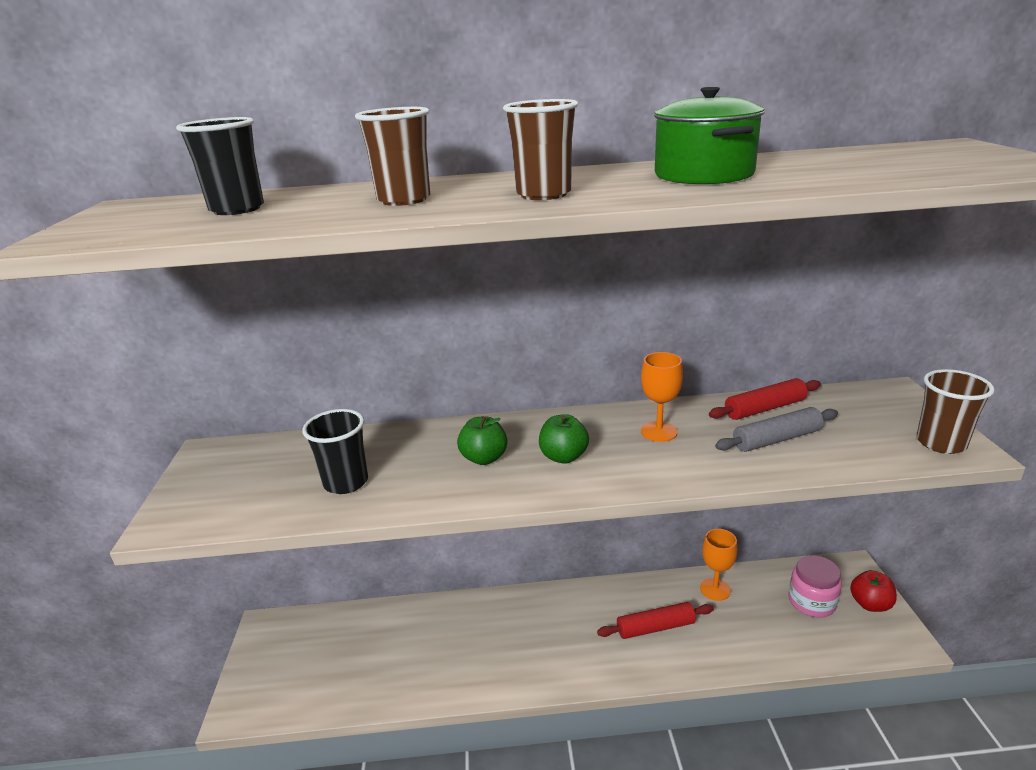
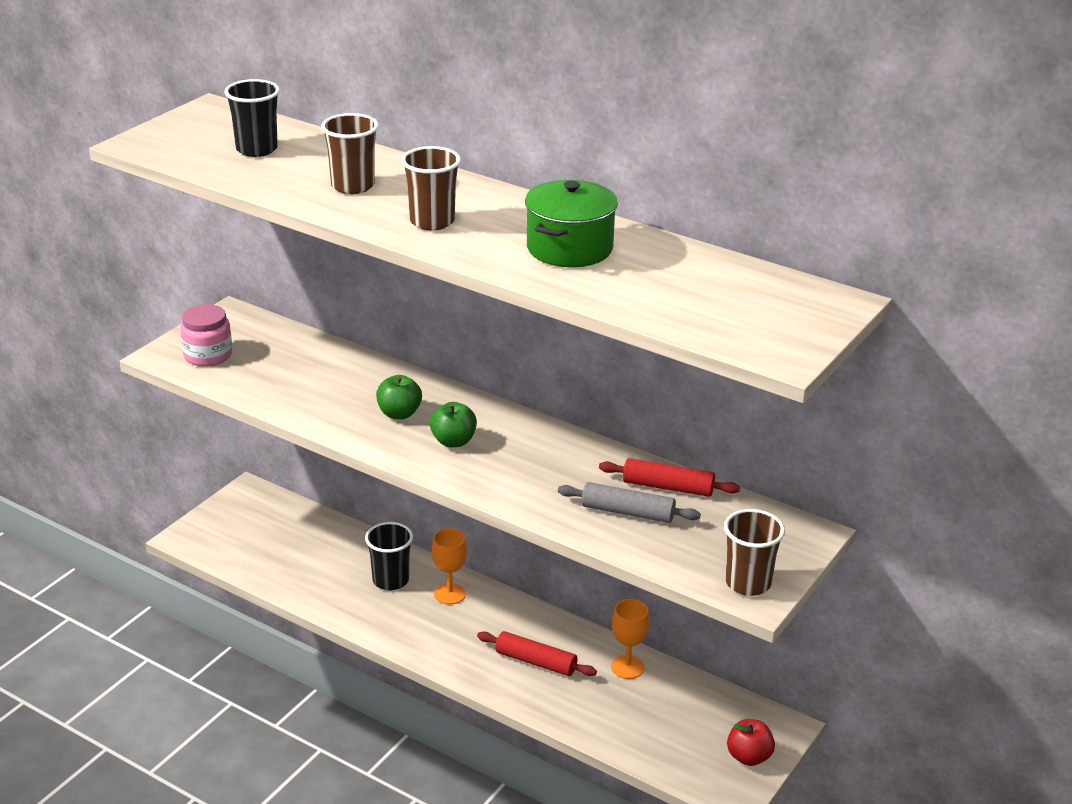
camera: 35 degrees right, 5 degrees up
(346, 482) = (291, 384): black cup -> black cup (390, 580)
(659, 432) = (551, 460): orange goblet -> orange goblet (449, 594)
(811, 602) = (698, 724): pink jar -> pink jar (208, 355)

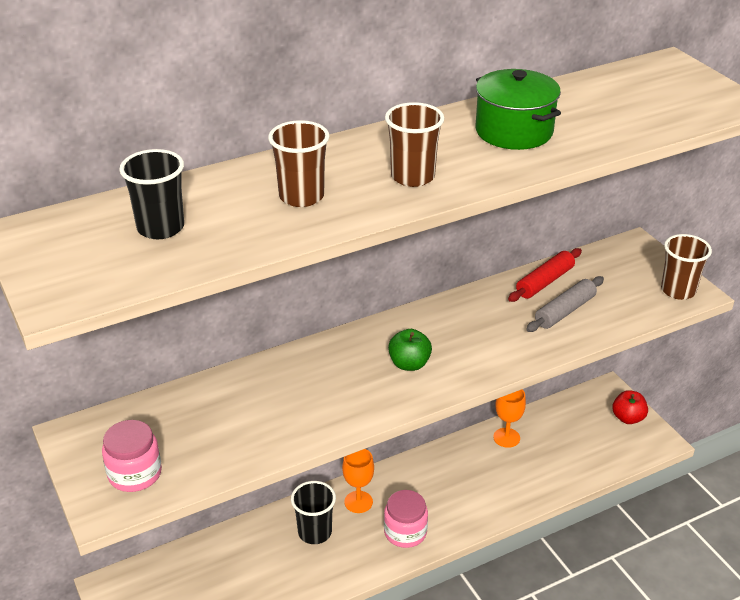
camera: 60 degrees left, 5 degrees up
(399, 414) = (343, 380): green apple -> none
(434, 637) = (405, 532): none -> pink jar
(536, 662) = (471, 484): red rolling pin -> none

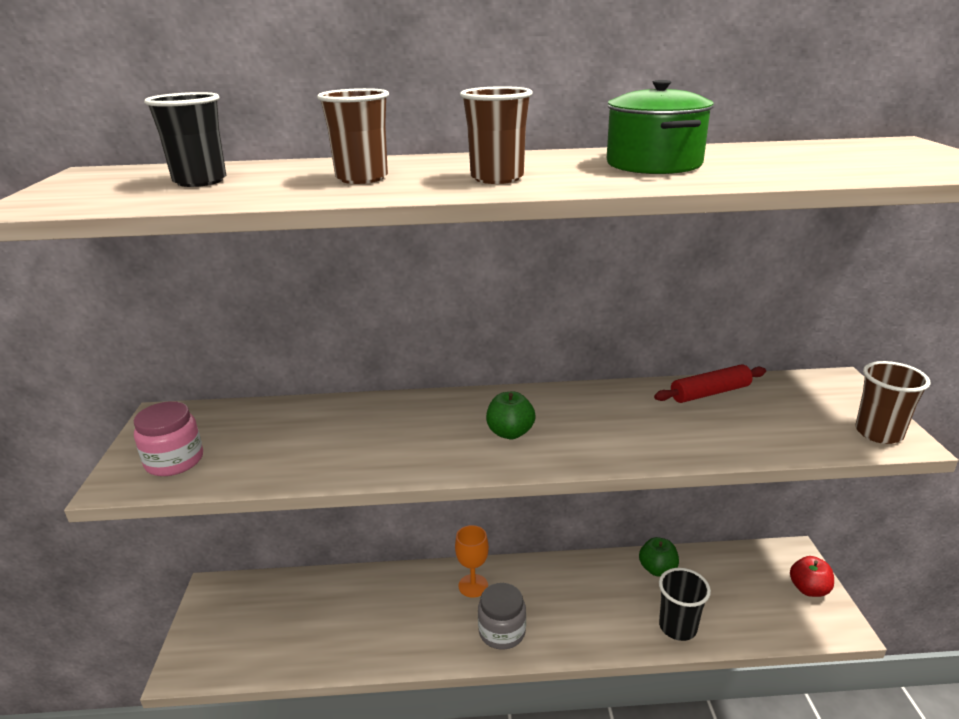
camera: 25 degrees right, 10 degrees down
(315, 532) = (415, 601): black cup -> black cup (677, 627)
(405, 532) = (502, 631): pink jar -> grey jar
(506, 437) = (657, 569): orange goblet -> green apple
(565, 311) = (719, 423): grey rolling pin -> none

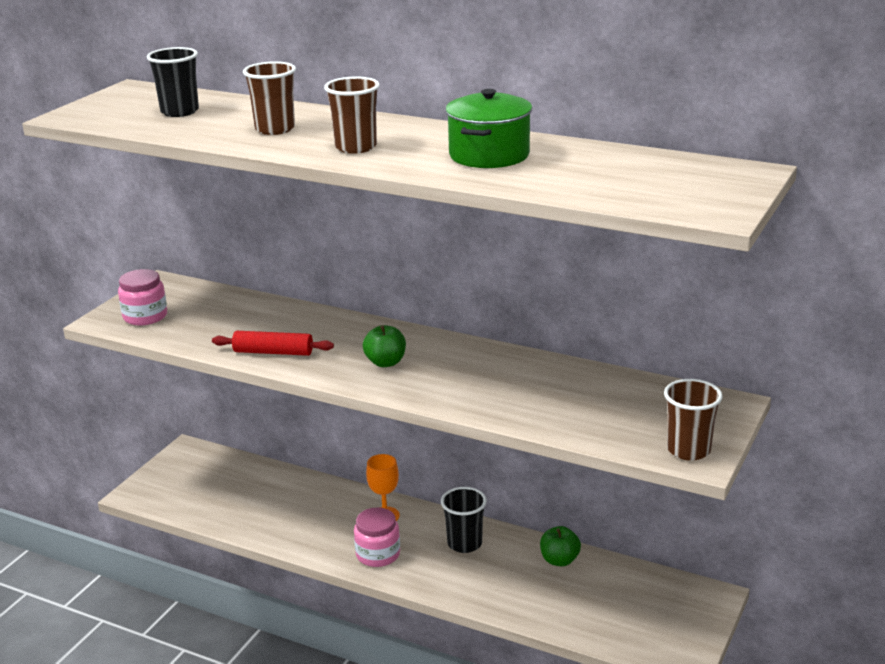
camera: 30 degrees right, 0 degrees up
(502, 631) = (378, 554): grey jar -> pink jar
(677, 627) = (528, 605): black cup -> black cup (464, 543)
(710, 393) = (591, 379): red rolling pin -> red rolling pin (273, 352)
(808, 589) = (689, 625): red apple -> none

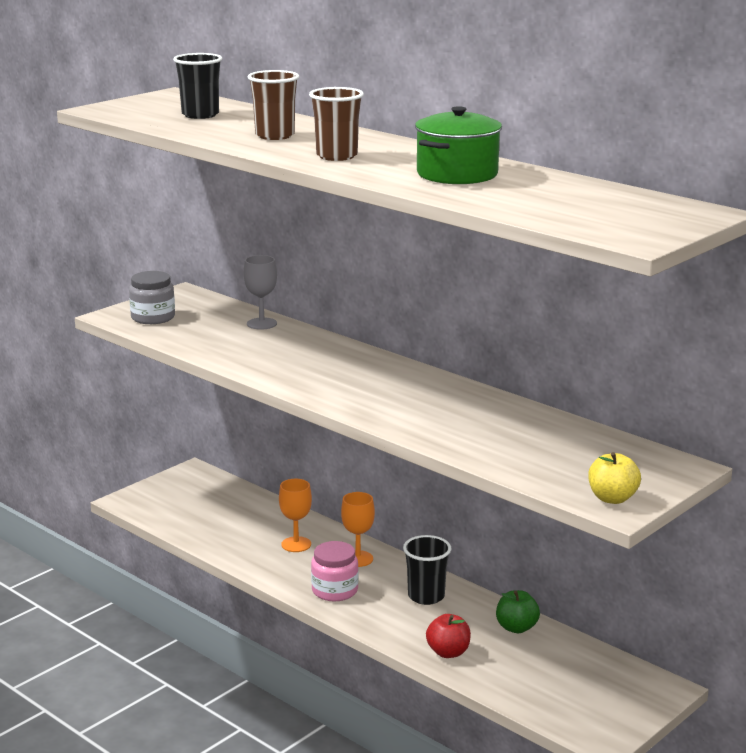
camera: 15 degrees right, 5 degrees down
(145, 316) = (153, 317): pink jar -> grey jar
(258, 307) = (261, 324): none -> grey goblet
(273, 352) = (254, 361): red rolling pin -> none
(320, 511) = (296, 544): none -> orange goblet
(385, 362) = (356, 384): green apple -> none
(510, 599) = (448, 652): none -> red apple
(688, 450) = (612, 498): brown cup -> yellow apple

